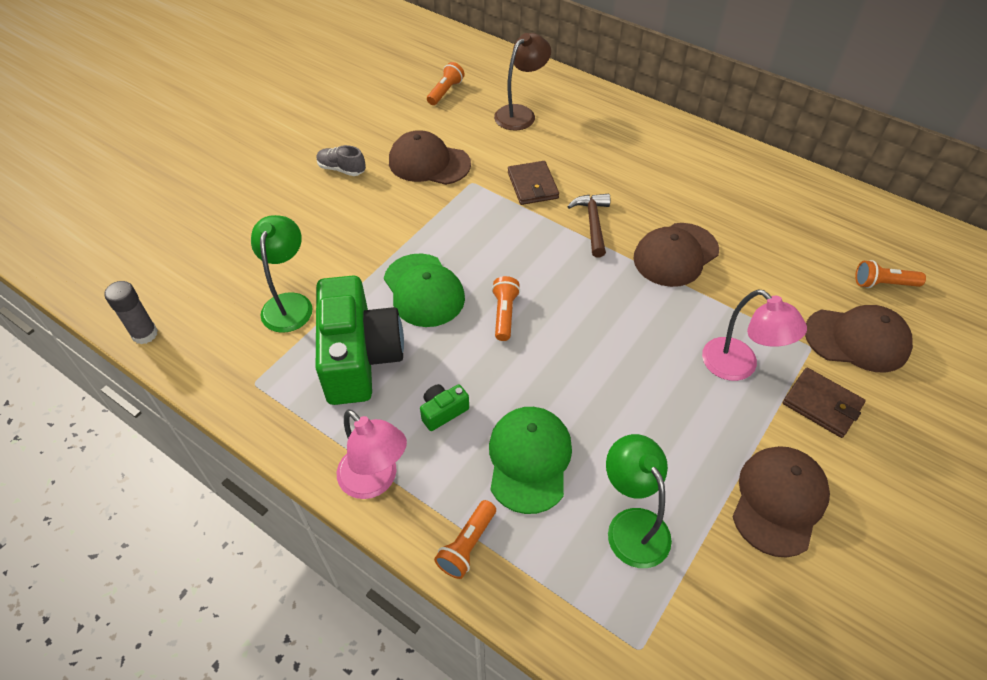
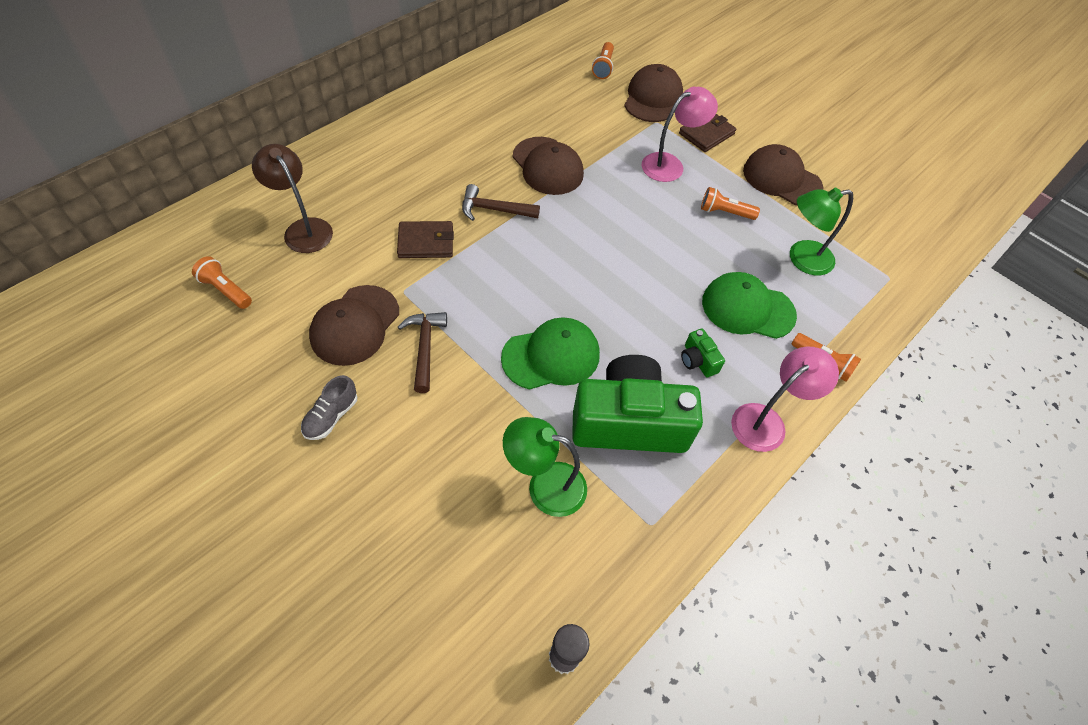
camera: 85 degrees left, 5 degrees up
(415, 207) = (425, 348): none -> brown hammer
(504, 314) = (593, 297): orange flashlight -> orange flashlight (725, 212)

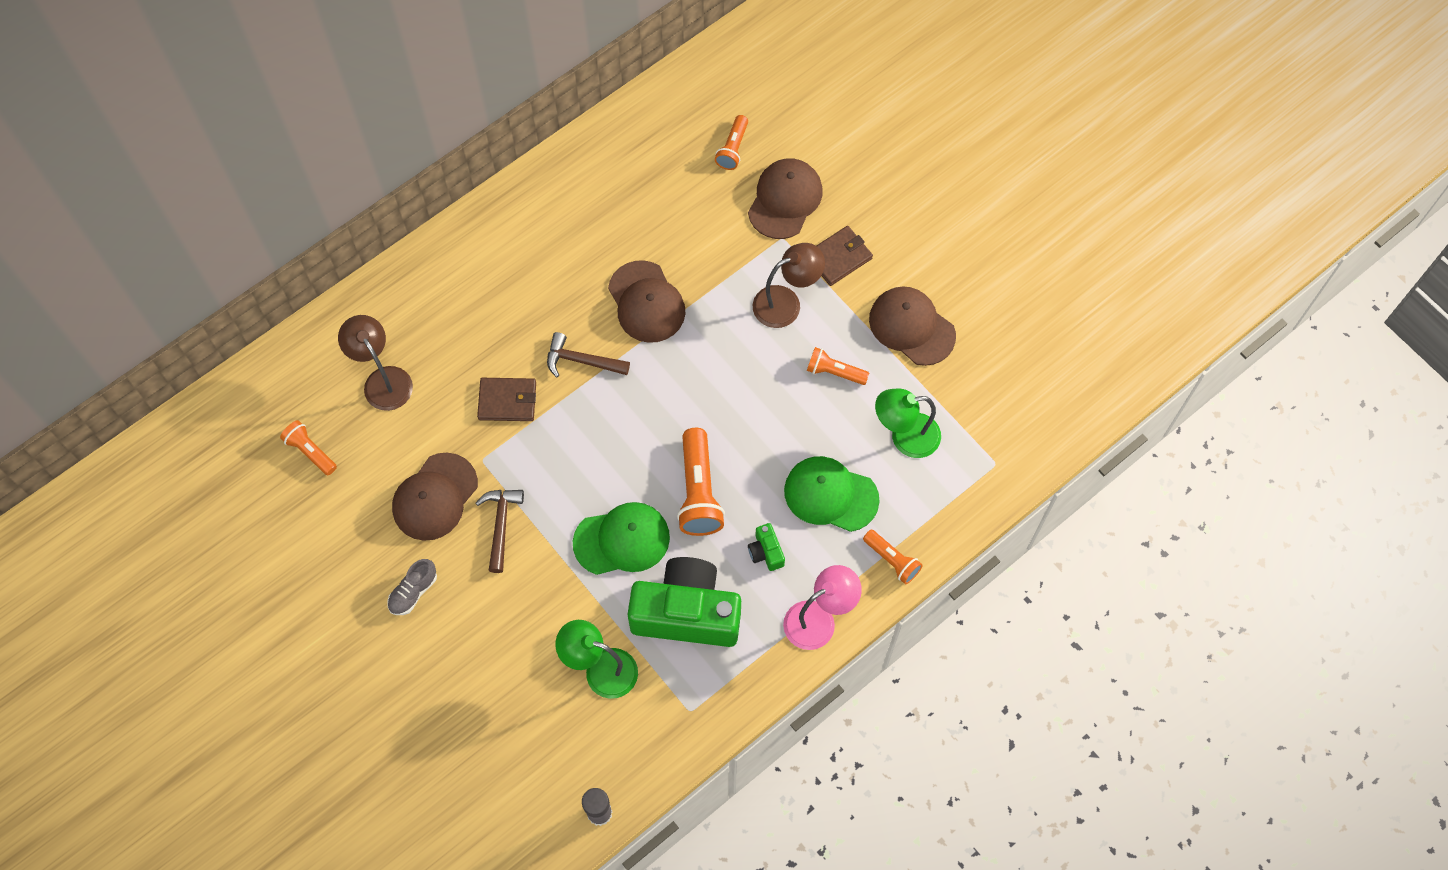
camera: 10 degrees right, 10 degrees up
(620, 310) = (698, 491): none -> orange flashlight
(670, 164) = (786, 303): pink lamp -> brown lamp

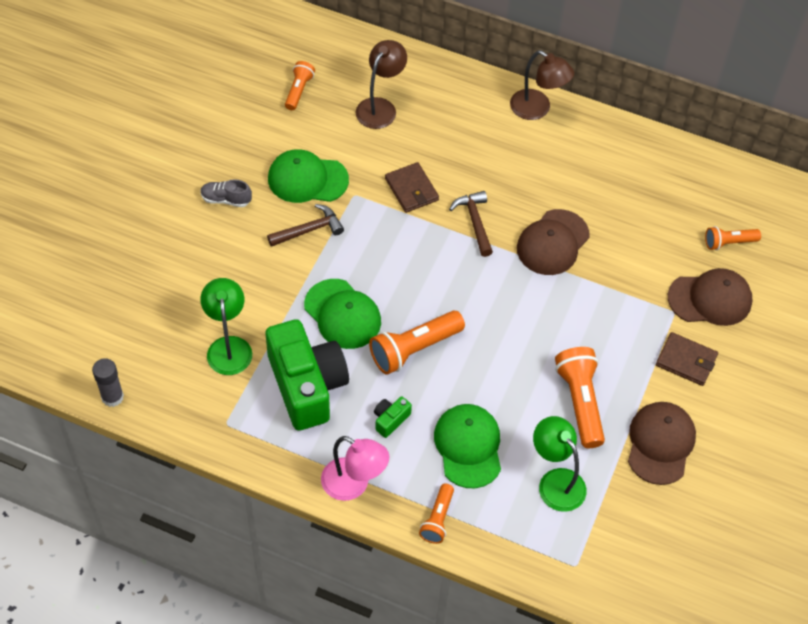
camera: 60 degrees right, 10 degrees down
(435, 497) = (307, 179): brown cap -> green cap
(786, 303) = (618, 340): brown lamp -> brown lamp (537, 109)
(834, 372) = (580, 402): orange flashlight -> orange flashlight, size x1.70

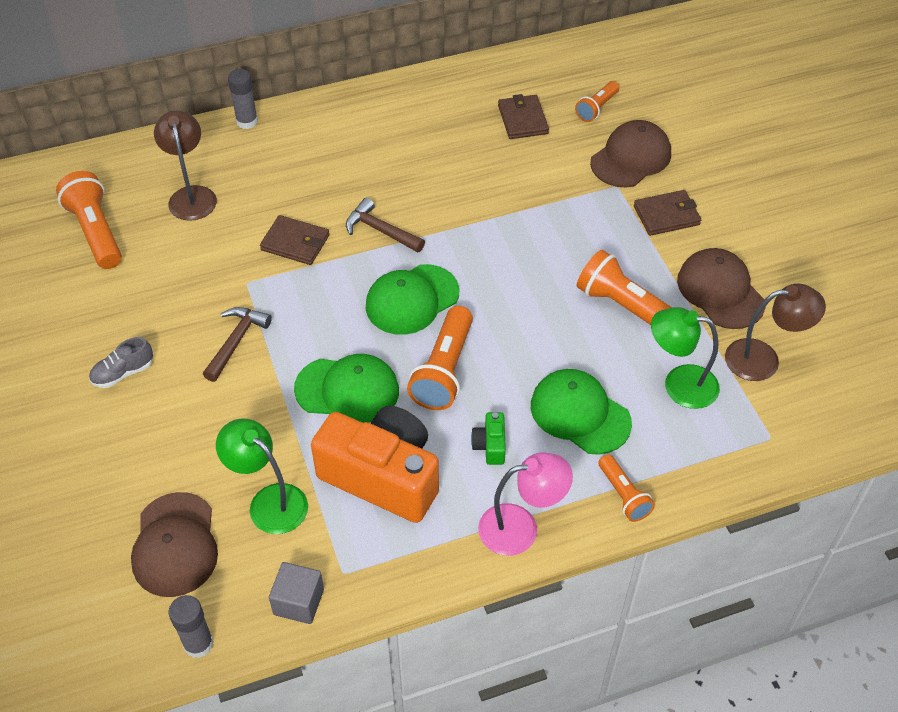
camera: 40 degrees left, 5 degrees down
(186, 419) = (298, 602): none -> grey cube
(299, 91) = (96, 232): orange flashlight -> orange flashlight, size x1.70
(307, 179) = (187, 300): green cap -> green cap (412, 300)
(307, 385) = (382, 476): green camera -> orange camera
(469, 77) = (247, 121): none -> grey glue stick
(537, 109) = (335, 109): brown lamp -> brown lamp (763, 359)
(552, 243) = (463, 201): brown cap -> brown cap (175, 545)
(663, 212) = (522, 119): none -> brown wallet

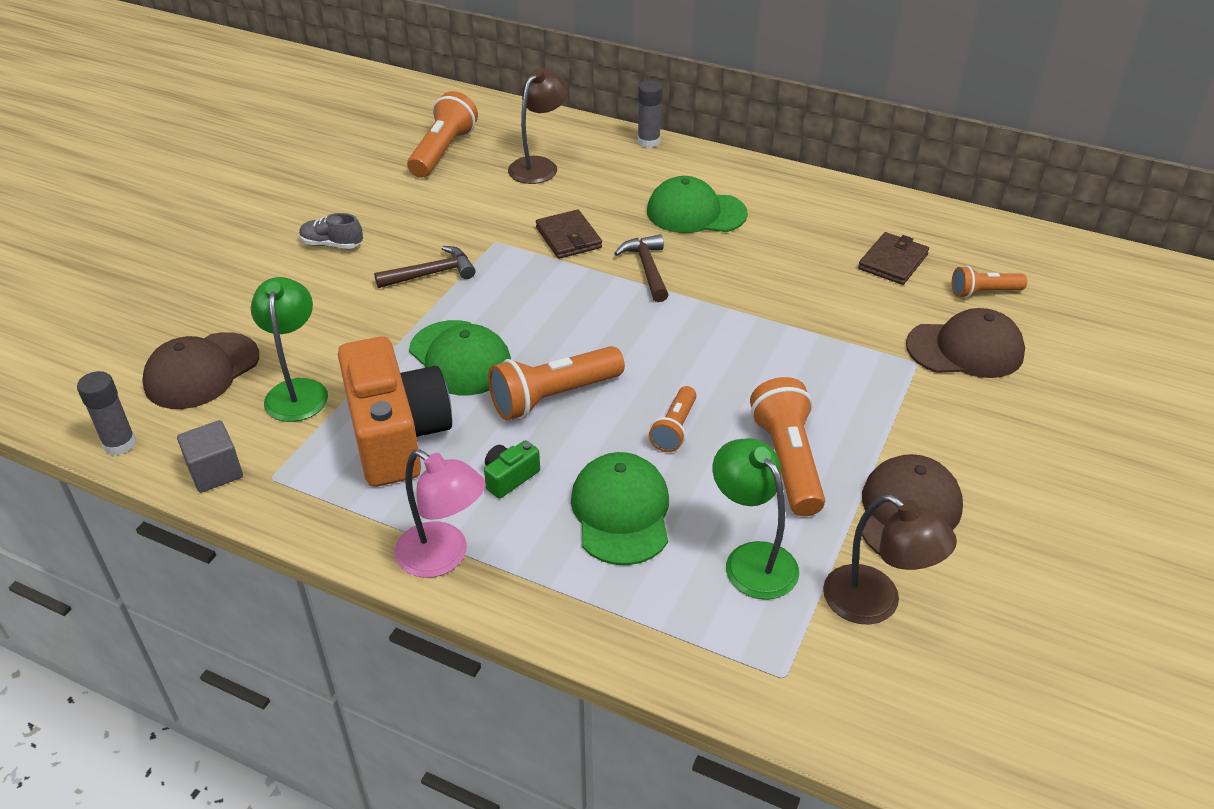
camera: 45 degrees right, 10 degrees down
(412, 300) = (601, 331): green cap -> green cap (695, 213)
(623, 495) = (566, 606): orange flashlight -> orange flashlight (674, 429)
(666, 215) = (939, 416): brown wallet -> none

